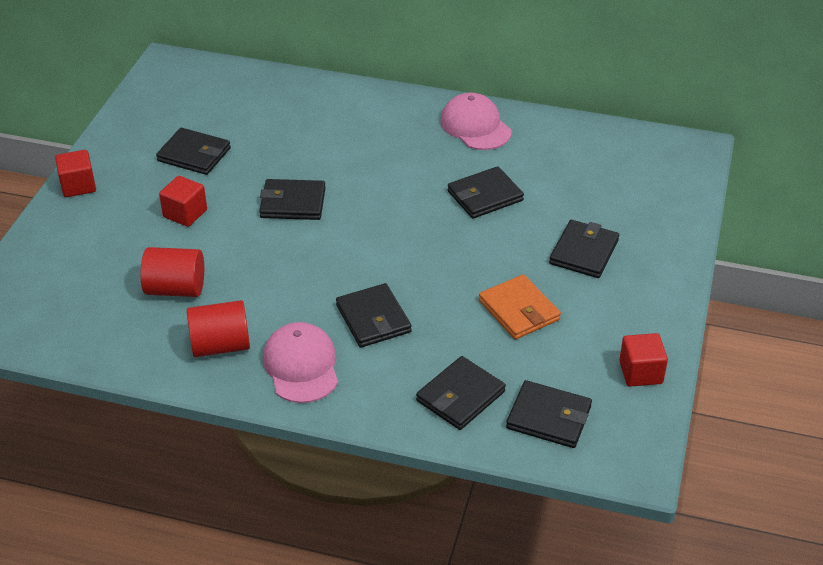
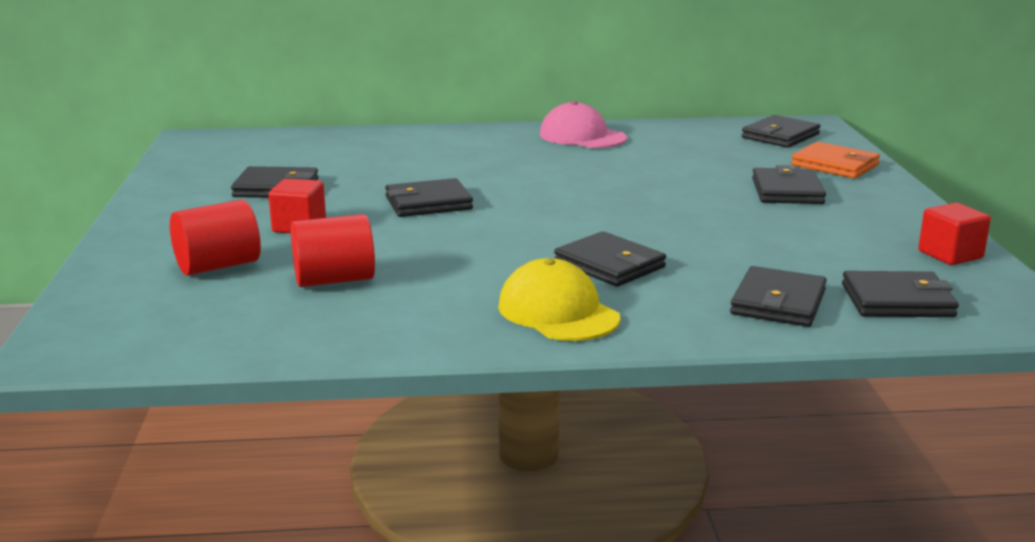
camera: 20 degrees left, 20 degrees down
(78, 186) = (138, 225): red cube -> none
(220, 345) = (435, 313): red cylinder -> red cylinder (218, 266)
(301, 366) = (558, 312): pink cap -> yellow cap
(485, 196) = (641, 173): black wallet -> black wallet (780, 136)
(519, 310) = (767, 235): orange wallet -> orange wallet (834, 165)

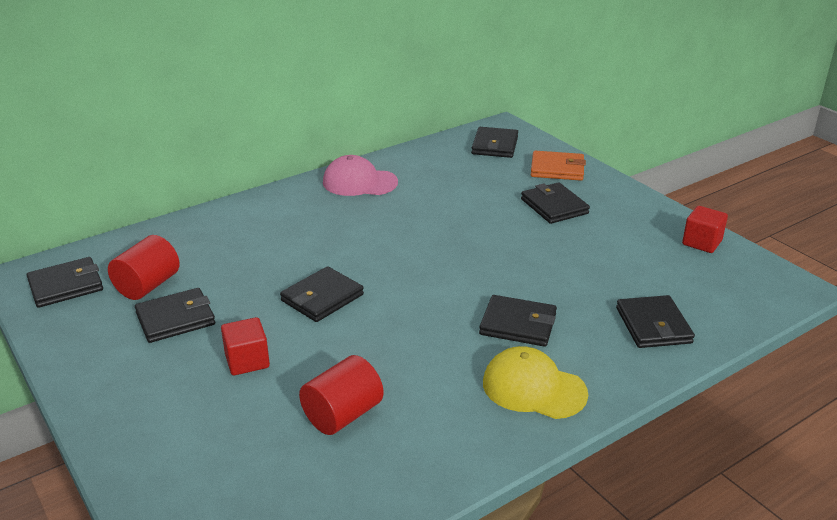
camera: 30 degrees left, 10 degrees up
(218, 266) = (230, 434): red cylinder -> red cylinder (148, 286)
(897, 300) = (714, 298): black wallet -> black wallet (66, 285)

